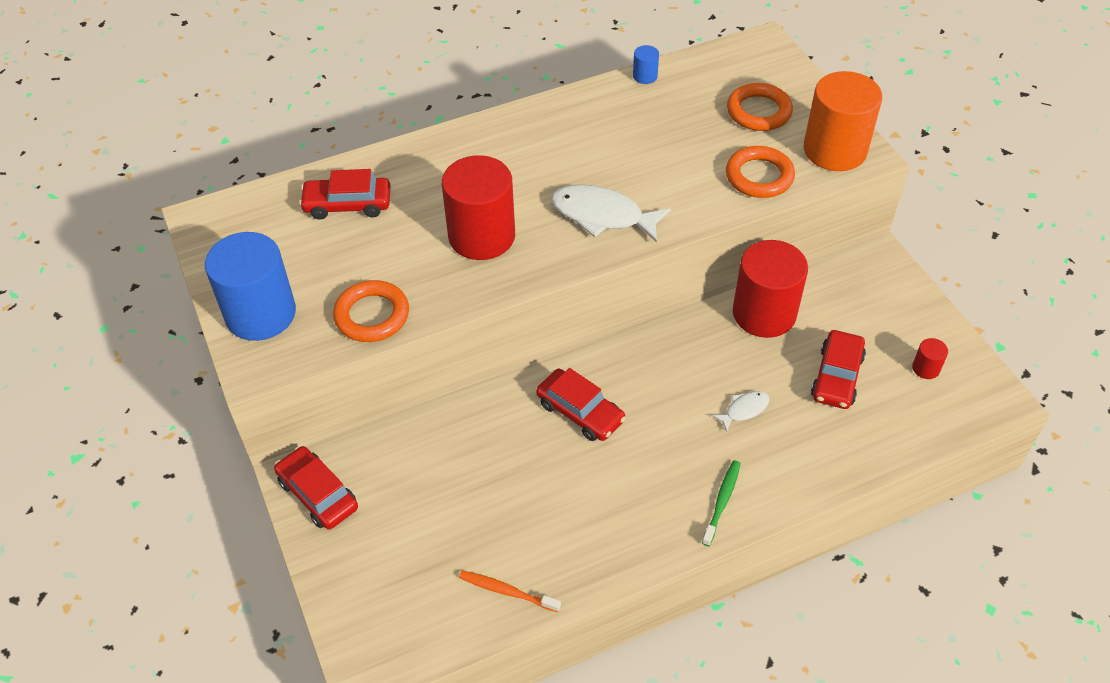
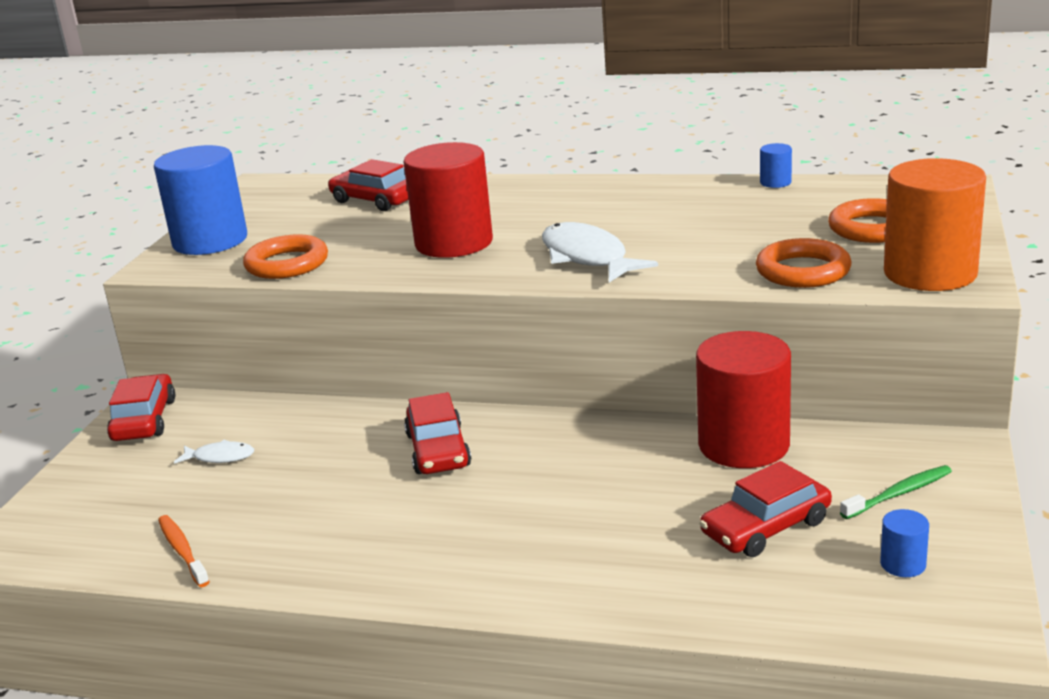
camera: 40 degrees right, 25 degrees down
(722, 501) = (482, 577): green toothbrush -> green toothbrush (899, 493)
(744, 410) = (612, 513): white fish -> white fish (220, 457)
(926, 368) = (903, 564): red cylinder -> blue cylinder

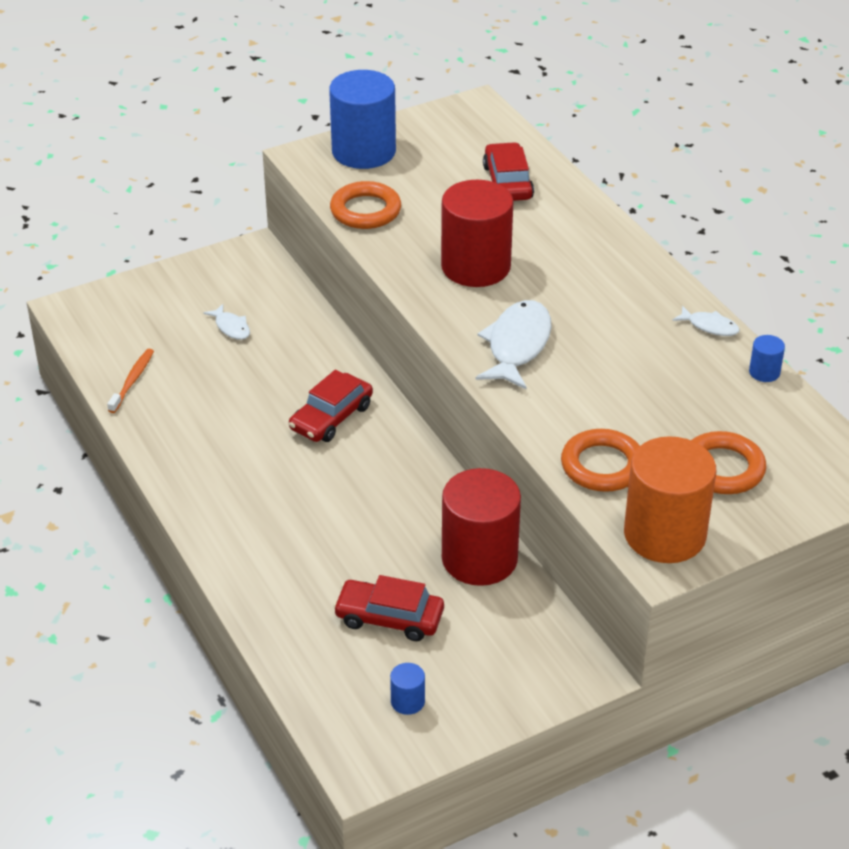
camera: 45 degrees right, 15 degrees up
(144, 420) = (236, 265): red car -> none
(689, 184) = (709, 326): none -> white fish
(899, 493) = (491, 665): green toothbrush -> none

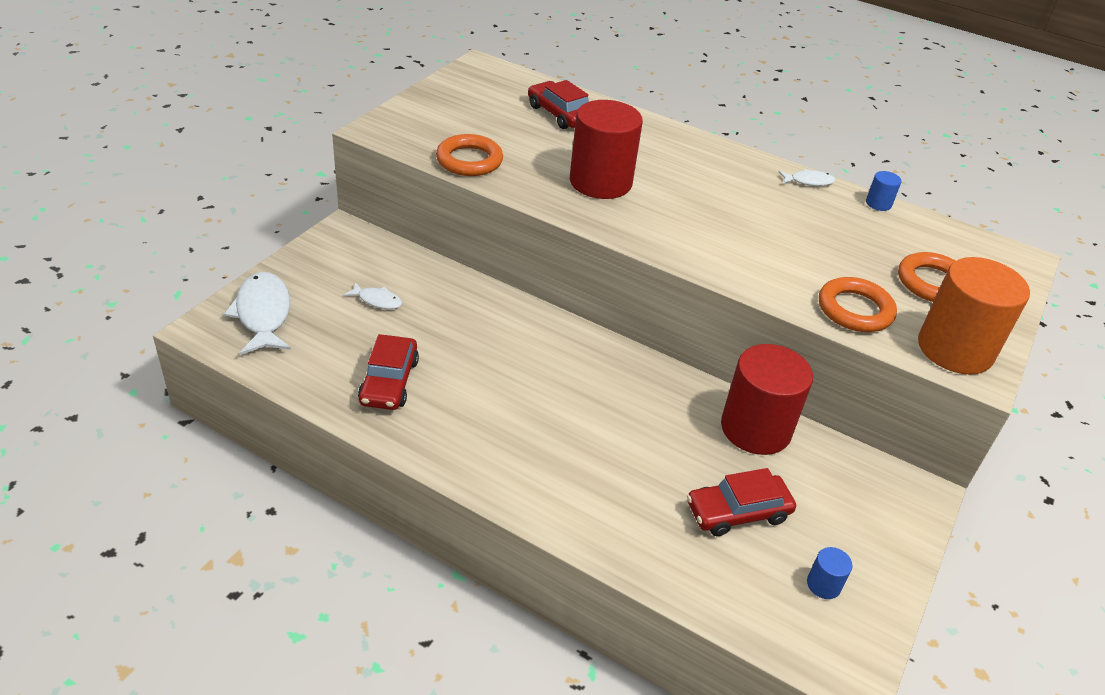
camera: 35 degrees left, 0 degrees up
(132, 380) = (323, 377): orange toothbrush -> none
(331, 417) = (531, 351): red car -> red car (389, 381)
(363, 151) = (423, 115): blue cylinder -> none
(517, 346) = (694, 234): white fish -> white fish (263, 314)

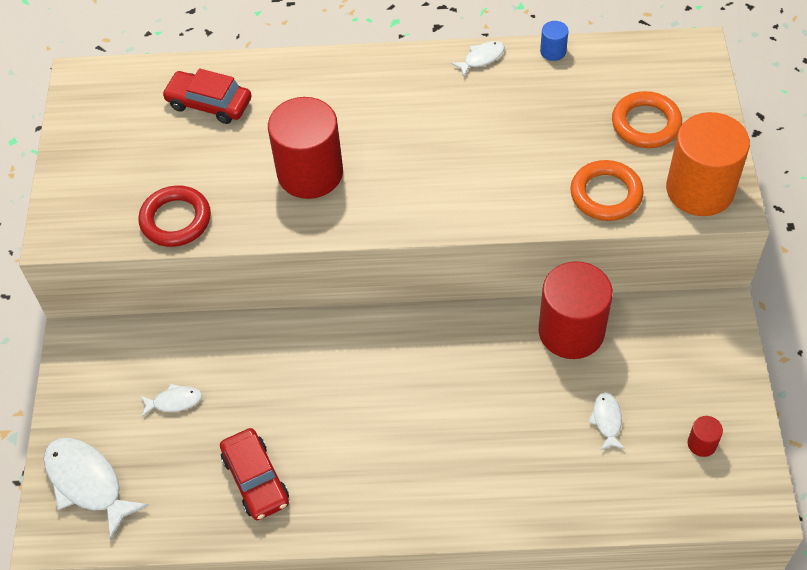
camera: 25 degrees left, 15 degrees up
(469, 160) = (176, 220): orange ring -> red ring
(738, 512) = (607, 420): red car -> white fish
(823, 584) = (702, 444): blue cylinder -> red cylinder

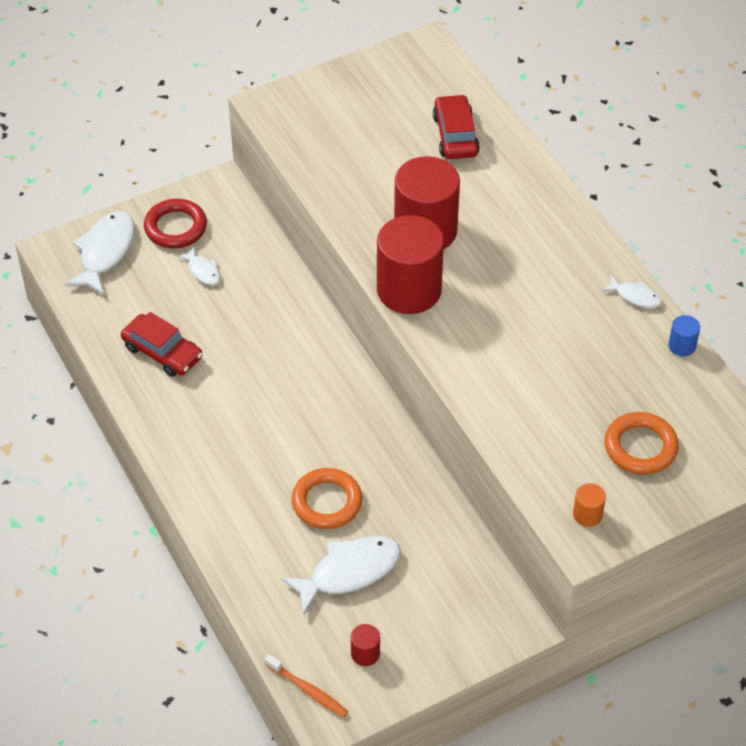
camera: 60 degrees right, 5 degrees down
(176, 220) = (325, 167): red ring -> red ring (175, 227)
(255, 479) = (162, 352): red car -> red car turned 90 degrees counterclockwise
(571, 331) = (427, 513): red cylinder -> red cylinder (409, 290)
(606, 194) = (535, 444): orange ring -> orange ring (327, 502)
(607, 420) = (349, 572): white fish -> white fish, size x1.95
(700, 189) = (587, 514): orange cylinder -> orange cylinder, size x0.42
(722, 508) = (308, 690): none -> orange toothbrush

